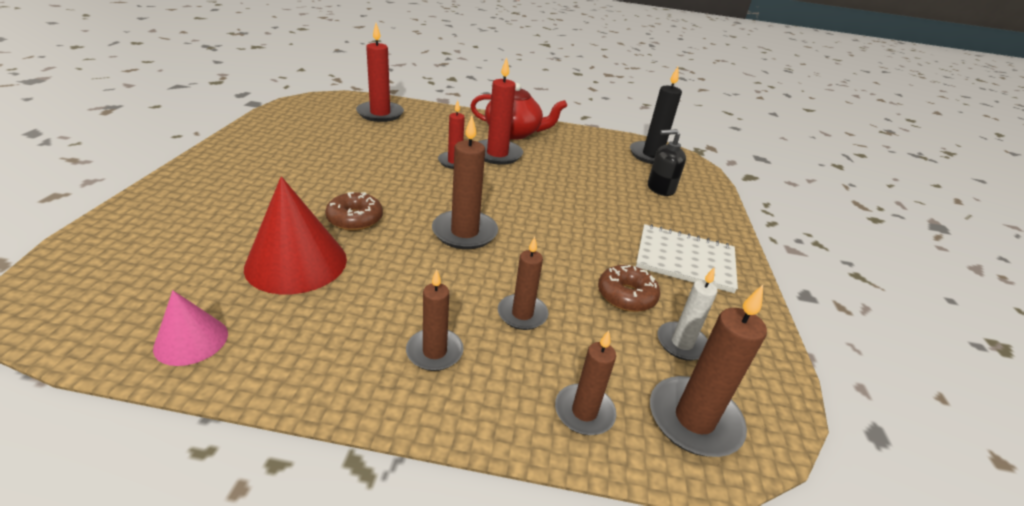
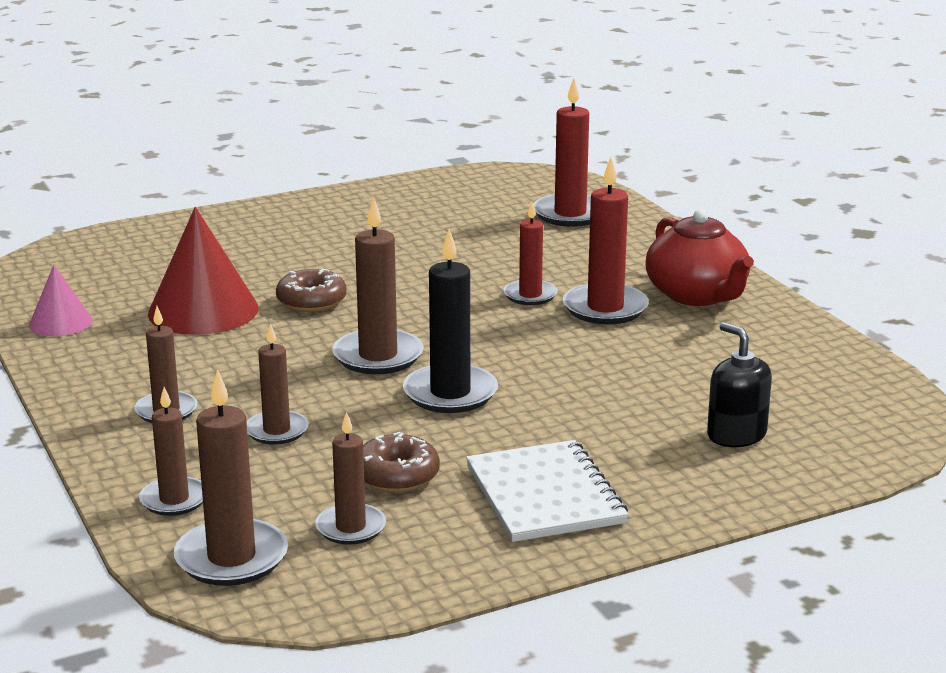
camera: 60 degrees right, 10 degrees down
(652, 155) = (851, 402): black candle -> black candle (450, 393)
(681, 343) = (350, 527): white candle -> brown candle

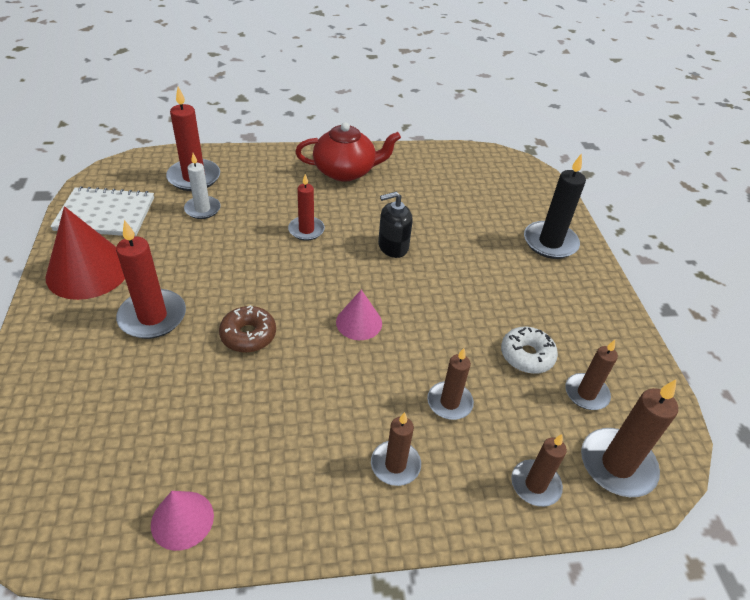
camera: 75 degrees left, 20 degrees up
(203, 310) = (223, 405): red cone -> red cone (88, 271)
(378, 356) = (359, 322): brown candle -> pink cone
(396, 476) = (526, 355): brown donut -> white donut
(450, 393) = (427, 303): black candle -> black candle (550, 242)
(511, 232) = (202, 209): none -> white candle
(545, 495) = (561, 299): white notebook -> white notebook (105, 214)
(605, 308) = (343, 207): red candle -> red candle (152, 317)
(736, 435) = (513, 213): black soap dispenser -> black soap dispenser (393, 246)

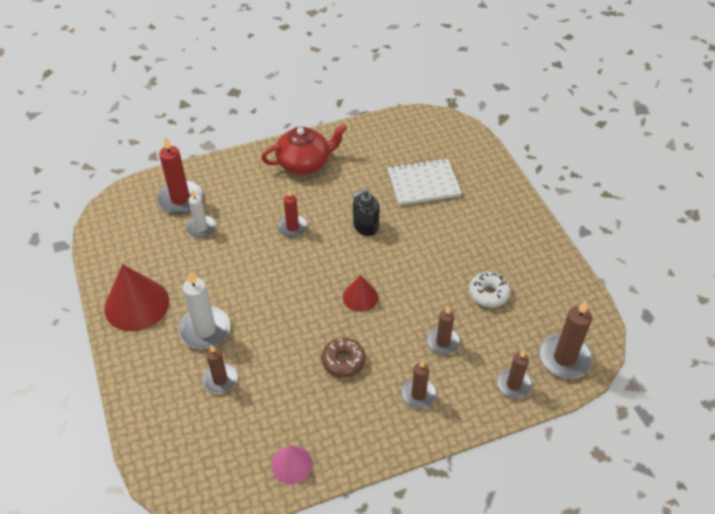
camera: 10 degrees left, 5 degrees up
(105, 214) = (124, 251): white notebook -> white notebook (423, 183)
(152, 317) = (205, 330): red candle -> white candle
(248, 335) = (282, 327): brown donut -> brown donut (343, 361)
(359, 322) = (360, 297): pink cone -> red cone
(550, 242) = (486, 193): black candle -> none
(586, 393) = (535, 312): brown candle -> brown candle (220, 380)

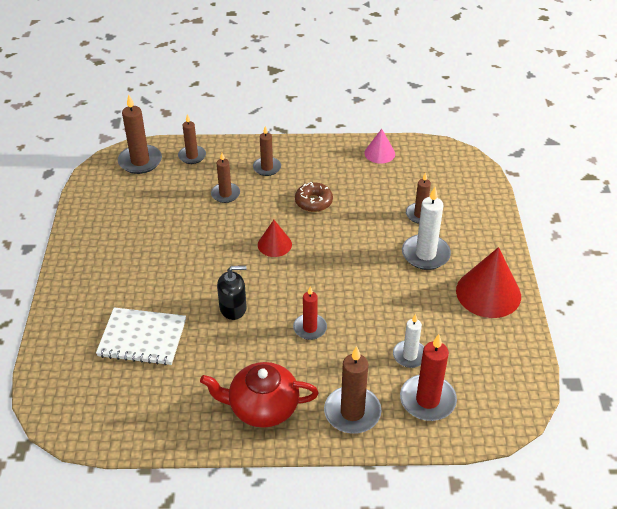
camera: 160 degrees left, 5 degrees down
(236, 176) = (352, 412): none -> brown candle
(488, 293) = (161, 217): white donut -> none

